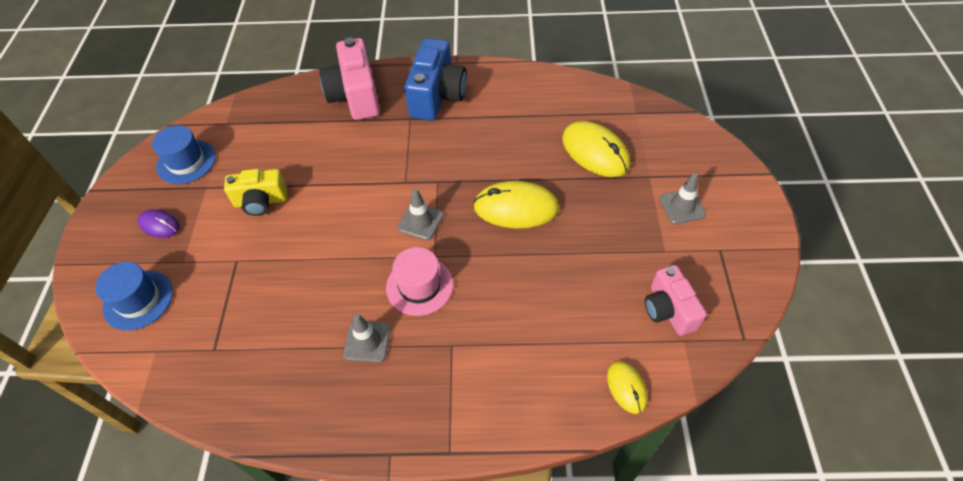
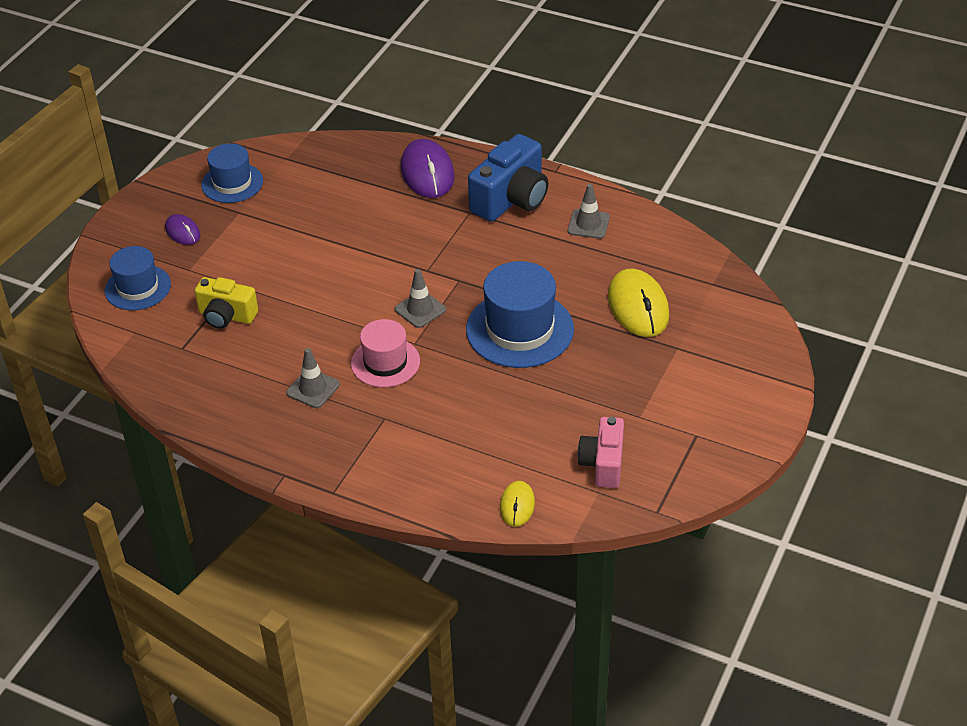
camera: 25 degrees right, 10 degrees down
(261, 201) = (282, 242): yellow camera -> yellow camera (226, 316)
(355, 96) = (427, 172): pink camera -> purple mouse
(516, 208) = (520, 329): yellow mouse -> blue hat
(682, 207) = (688, 385): grey traffic cone -> grey traffic cone (588, 224)

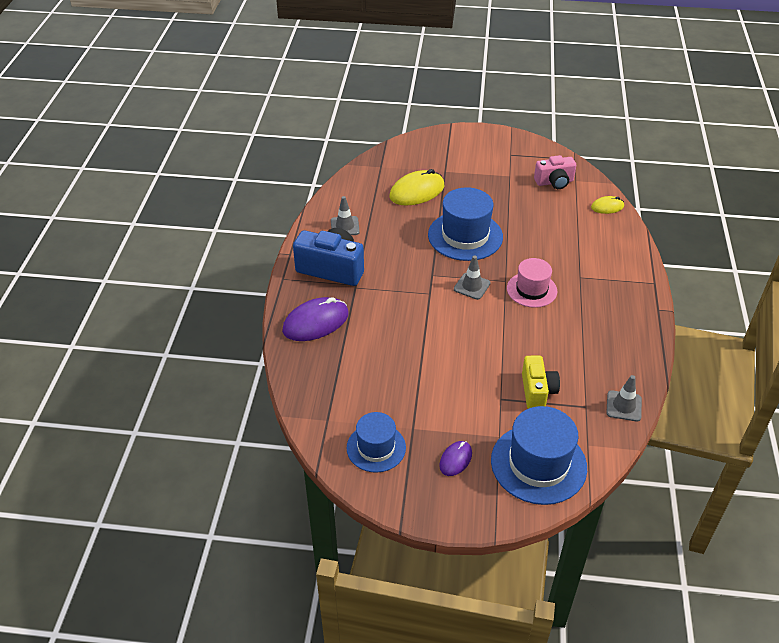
camera: 110 degrees left, 0 degrees up
(137, 287) = (538, 464): blue hat -> blue hat, size x1.58
(313, 389) = (578, 318): grey traffic cone -> grey traffic cone (624, 406)

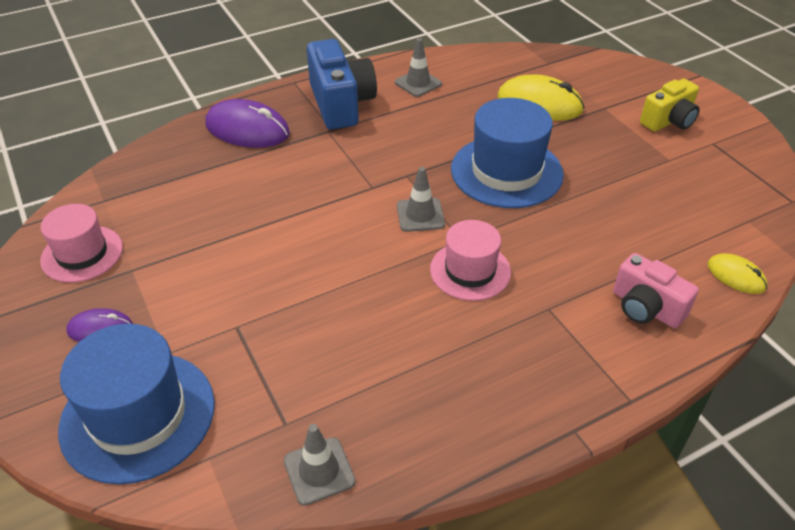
camera: 55 degrees right, 0 degrees up
(376, 448) = (82, 254): blue hat -> pink hat
(537, 391) = (277, 357): yellow camera -> yellow camera (668, 121)
(554, 182) = (714, 203): pink camera -> pink camera (646, 308)

